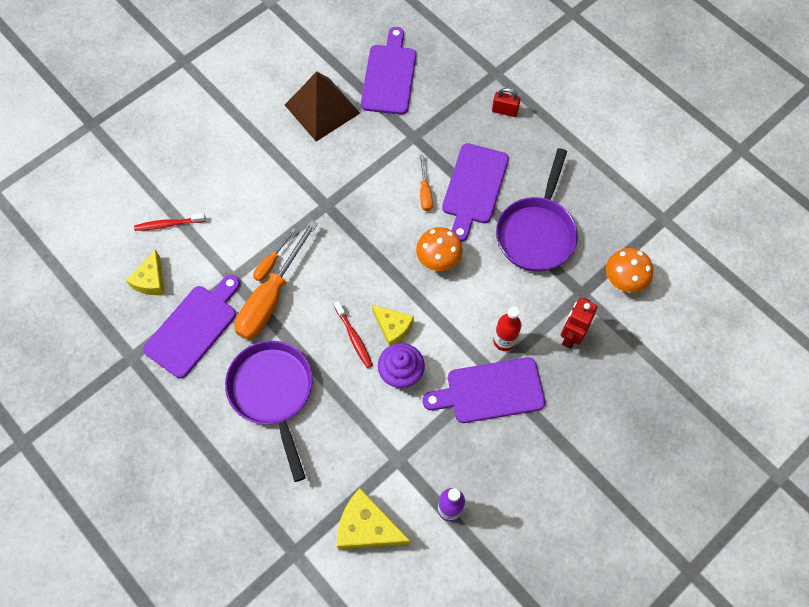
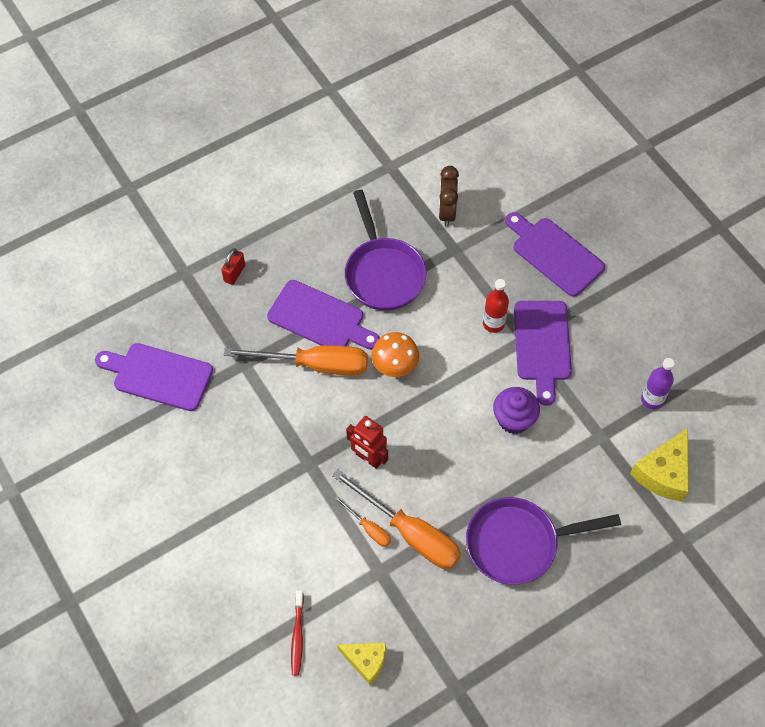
camera: 80 degrees left, 5 degrees down
(194, 327) = (432, 617): purple cutting board -> purple cutting board (554, 254)
(322, 109) = (183, 451): brown pyramid -> none
(354, 337) = (468, 457): red toothbrush -> none
(393, 328) = (464, 419): yellow cheese -> none
(425, 192) = (314, 365): orange screwdriver -> orange screwdriver, size x2.11
(536, 232) = (383, 273): purple pan -> purple pan turned 45 degrees clockwise
(570, 336) = (496, 268): red robot -> red robot (368, 458)
(624, 279) = (446, 212): orange mushroom -> brown clock

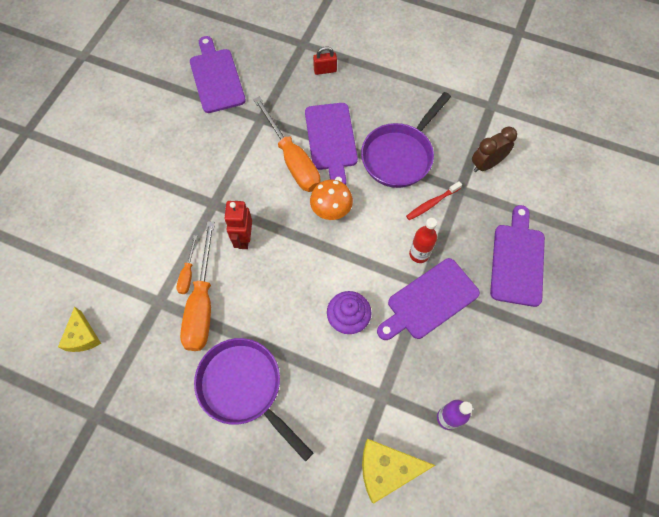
camera: 55 degrees right, 5 degrees up
(297, 635) = (77, 278): red toothbrush -> red toothbrush (432, 203)

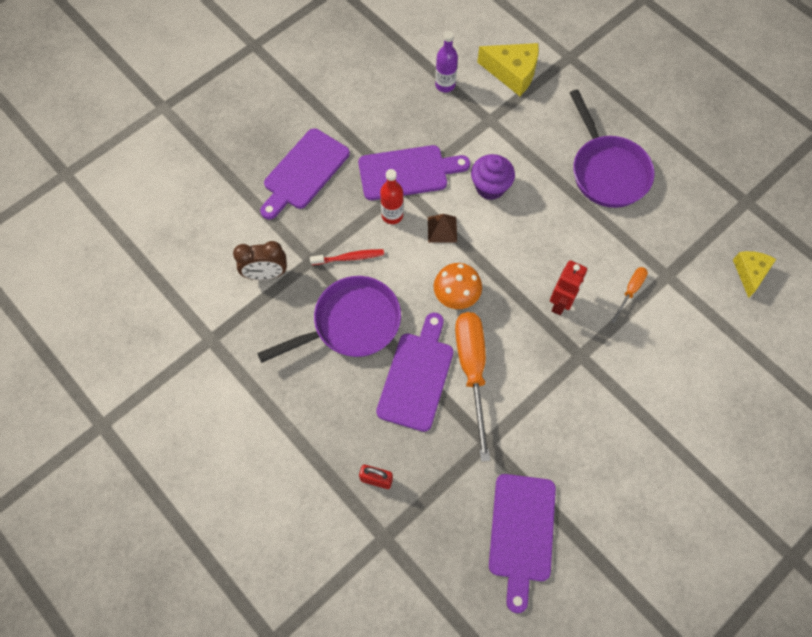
camera: 155 degrees left, 0 degrees up
(202, 303) = (624, 256): orange screwdriver -> none
(370, 260) = (442, 229): none -> brown pyramid

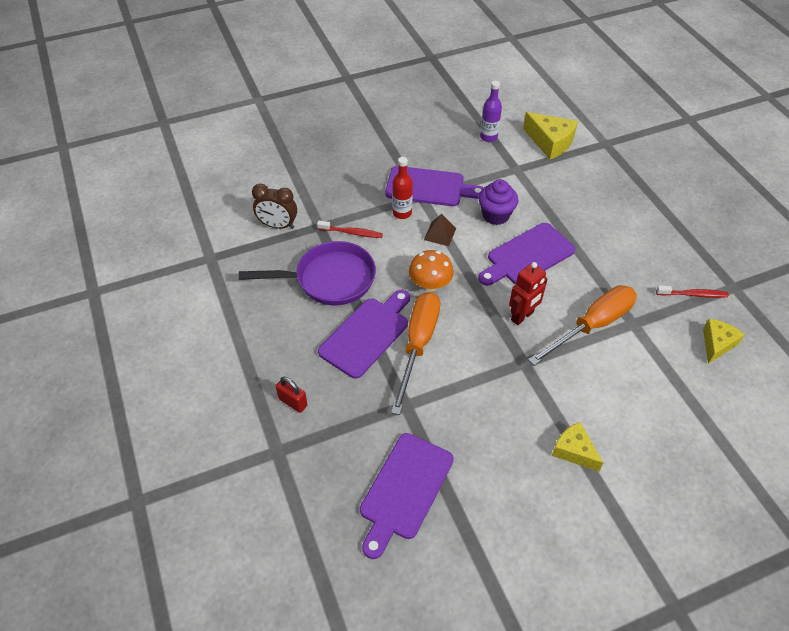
camera: 20 degrees right, 15 degrees down
(303, 172) = (344, 166): purple cutting board -> purple cutting board (527, 256)
(607, 171) = (606, 230): purple pan -> none
(630, 291) = (592, 326): orange screwdriver -> orange screwdriver, size x2.11
(659, 435) = (574, 451): none -> yellow cheese
(712, 223) = (692, 294): none -> red toothbrush

